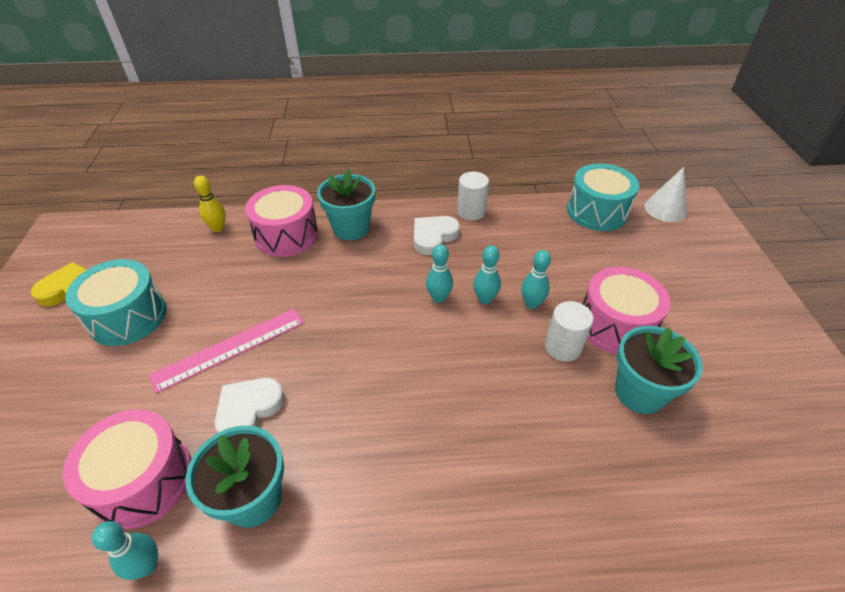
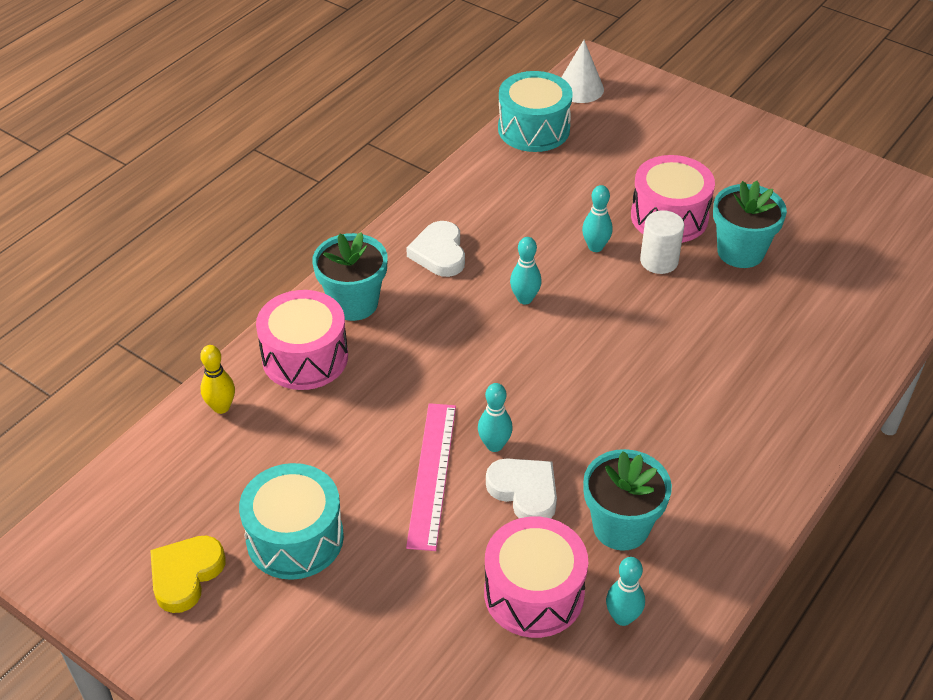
camera: 50 degrees left, 0 degrees up
(248, 410) = (524, 492): white heart -> white heart turned 150 degrees clockwise
(471, 212) = (434, 206): white cylinder -> none
(485, 299) = (559, 271): turquoise bowling pin -> turquoise bowling pin (494, 445)

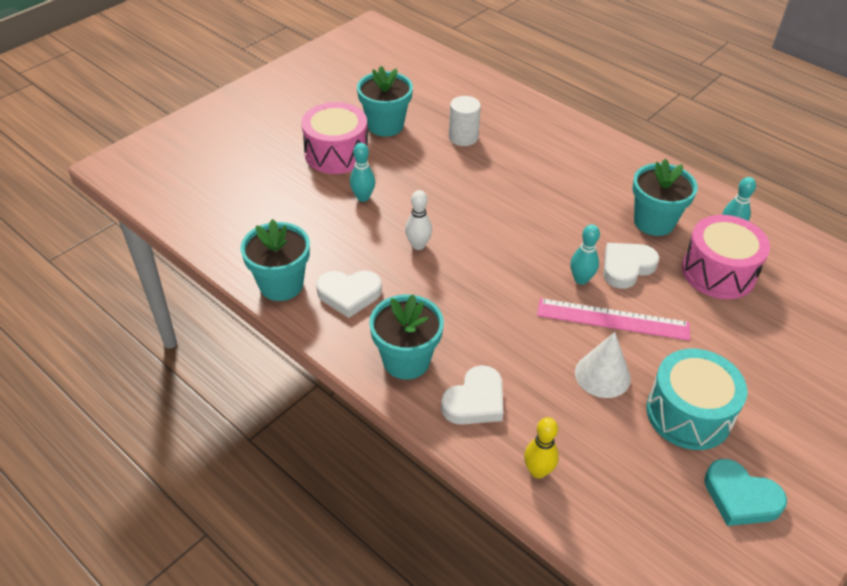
camera: 85 degrees left, 0 degrees up
(186, 575) = (740, 497): yellow heart -> turquoise heart
(305, 357) = (475, 401): pink drum -> white heart
(445, 204) = (281, 285): none -> turquoise flower pot
(524, 299) = (418, 245): turquoise bowling pin -> white bowling pin
(533, 129) = (191, 215): turquoise drum -> none
(580, 88) = (143, 179): white cone -> white cone (602, 375)
(659, 261) = (387, 166): white cylinder -> white cylinder (463, 137)

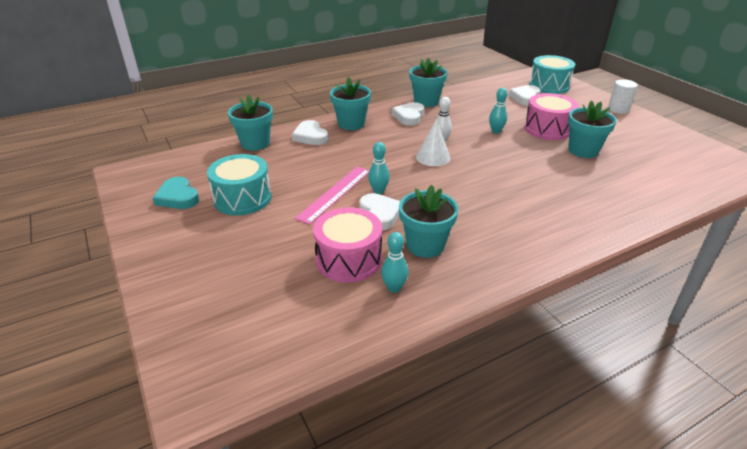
camera: 110 degrees right, 10 degrees down
(175, 157) = (549, 86): none -> turquoise drum
(232, 178) = (525, 98): none -> white heart
(463, 137) = (565, 179): white cylinder -> white cylinder (618, 109)
(538, 471) = (255, 143): yellow bowling pin -> turquoise flower pot
(602, 375) = (295, 177): white cone -> white cone (433, 157)
(740, 497) = (178, 197): turquoise heart -> turquoise heart turned 90 degrees counterclockwise

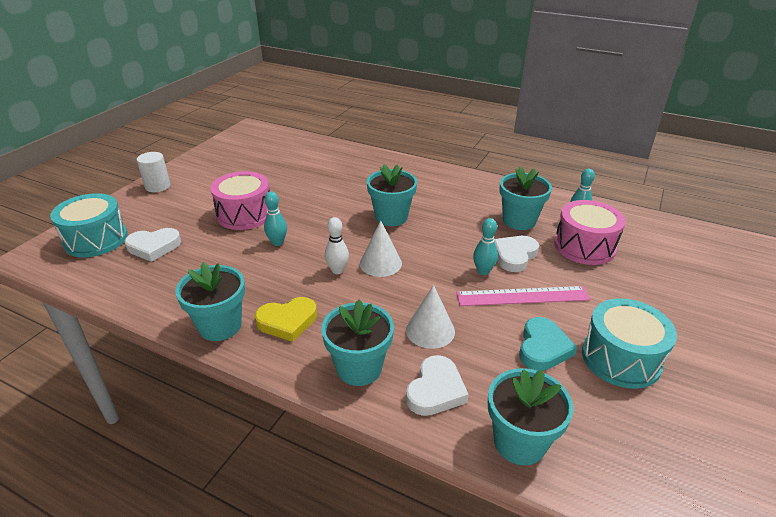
camera: 125 degrees left, 0 degrees up
(178, 197) = (701, 420): turquoise heart -> turquoise heart (543, 348)
(350, 150) = (430, 330): none -> white cone
(409, 116) = (287, 321): white heart -> yellow heart
(583, 150) = (281, 189): turquoise flower pot -> turquoise flower pot (391, 217)

